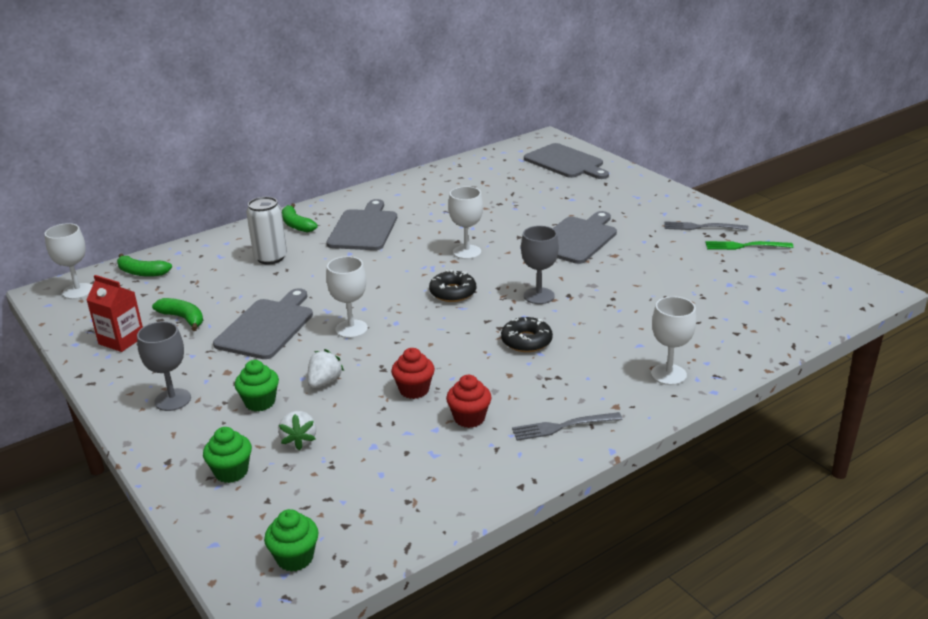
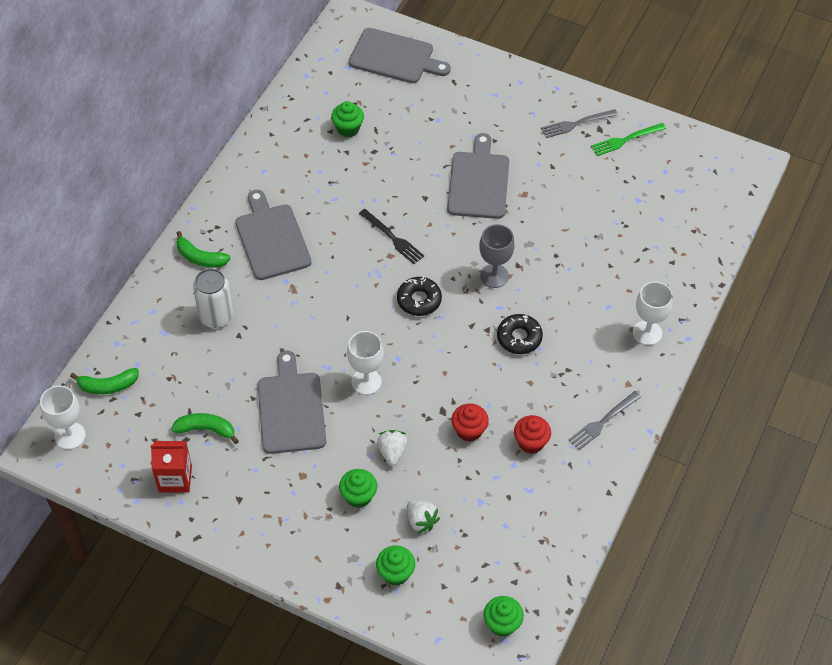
camera: 30 degrees left, 25 degrees up
(173, 400) = (285, 525): grey goblet -> none
(467, 252) = (393, 238): white goblet -> black fork
(489, 188) = (348, 129): none -> green cupcake

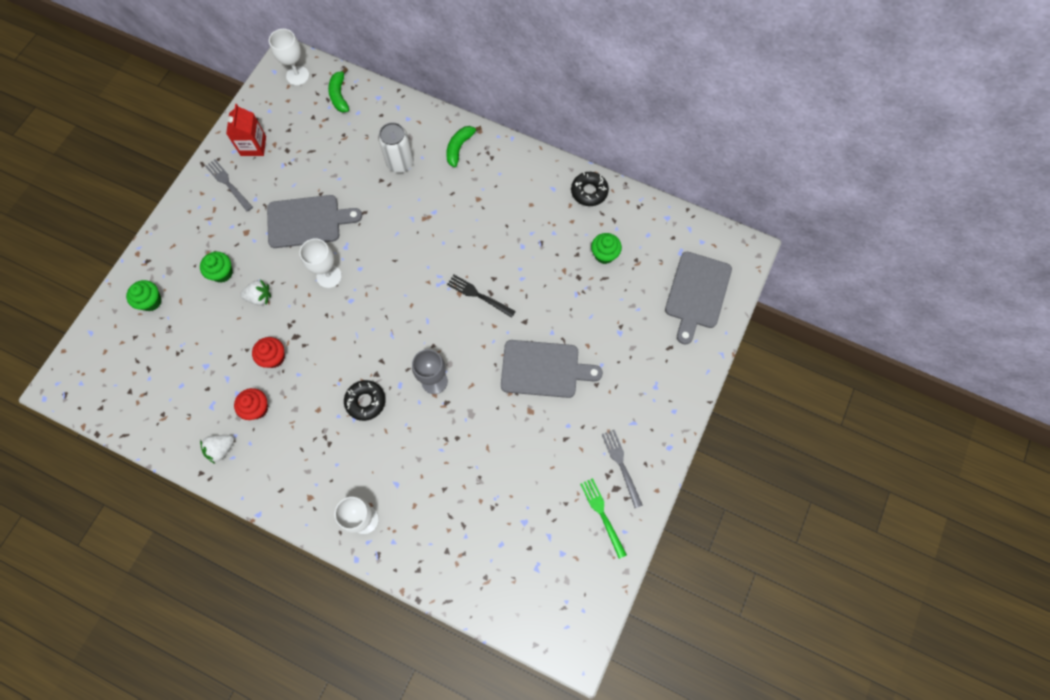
camera: 90 degrees right, 15 degrees up
(206, 429) = (294, 163): green banana -> none
(271, 239) = (478, 199): grey cutting board -> none
(393, 238) = (478, 295): black fork -> black fork turned 75 degrees clockwise
(419, 300) = (410, 317): black donut -> black donut (589, 191)
(421, 521) = (194, 320): white strawberry -> white strawberry (221, 449)
(502, 624) = (94, 381): green cupcake -> none
(602, 422) = (271, 471): grey fork -> grey fork (227, 183)

